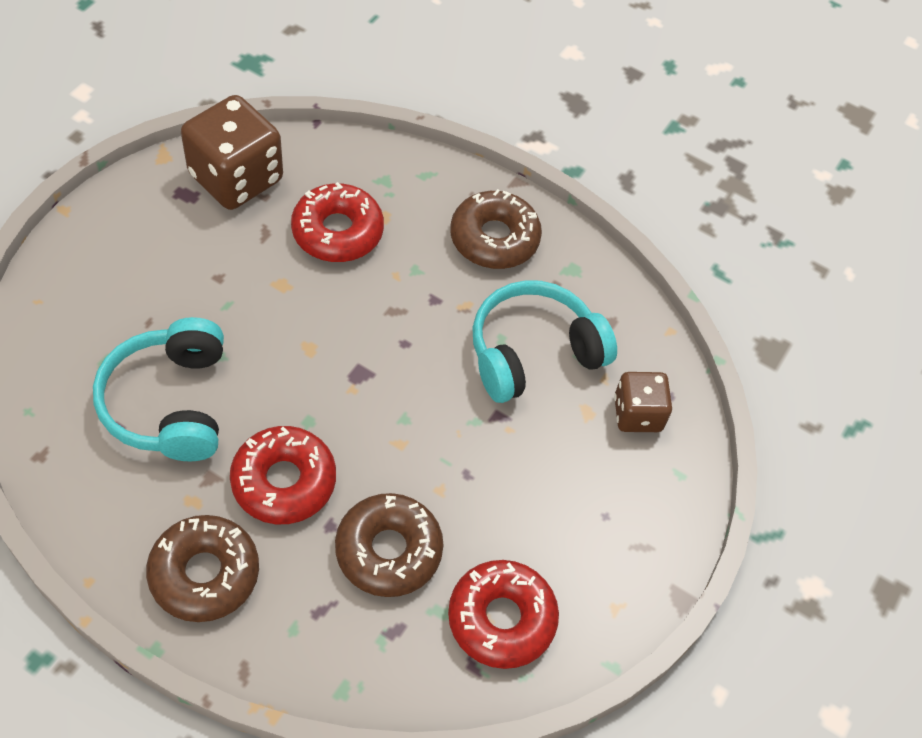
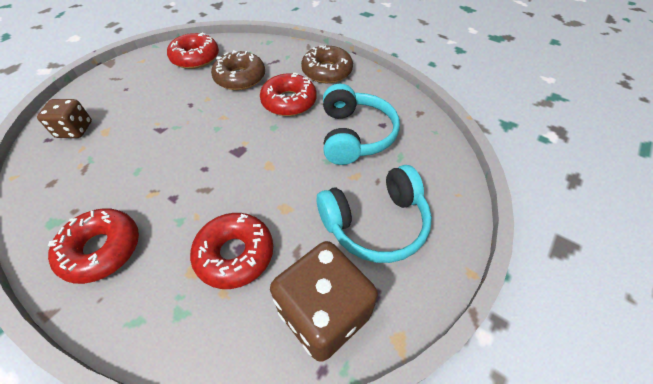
camera: 170 degrees left, 5 degrees down
(494, 238) = (102, 249): brown donut -> red donut
(533, 352) = (119, 163): turquoise headphones -> turquoise headphones (375, 223)

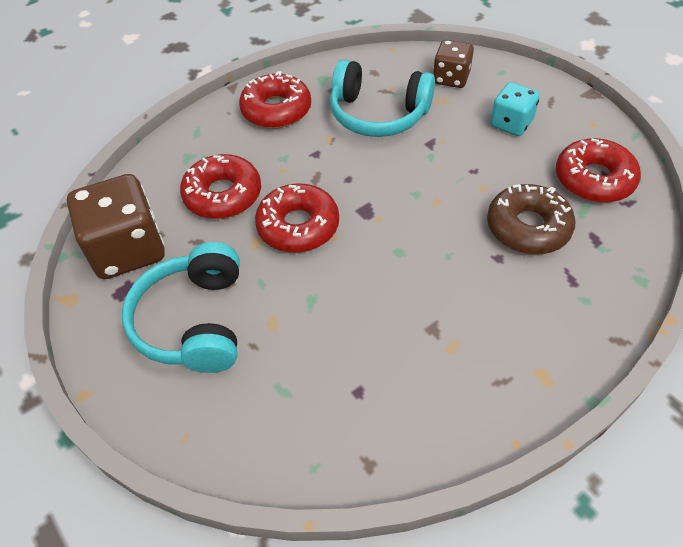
camera: 110 degrees right, 0 degrees up
(139, 93) = (511, 124): none -> turquoise dice
(289, 102) = (451, 279): red donut -> red donut (298, 226)
(327, 71) = (525, 350): brown donut -> none
(354, 135) = (347, 344): turquoise headphones -> turquoise headphones (378, 114)

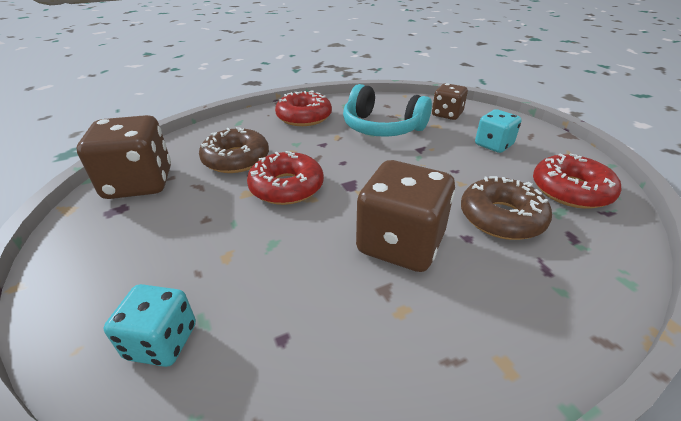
camera: 10 degrees right, 15 degrees down
(194, 321) = (157, 243): turquoise headphones -> none
(223, 195) = (236, 159): red donut -> brown donut
(256, 415) = (162, 341): none -> turquoise dice
(436, 276) = (400, 243): none -> brown dice

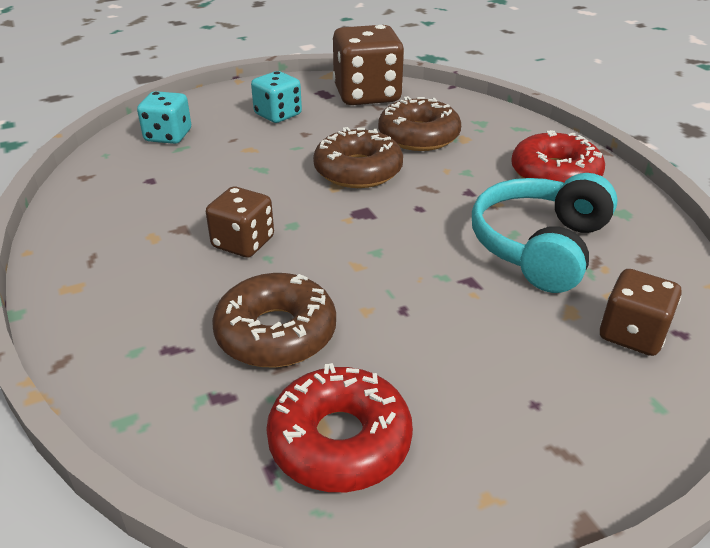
camera: 90 degrees right, 0 degrees up
(286, 187) = (358, 170): red donut -> brown donut
(400, 243) = (243, 243): brown dice -> brown dice, size x0.59
(493, 145) = (502, 376): turquoise dice -> turquoise dice (278, 115)

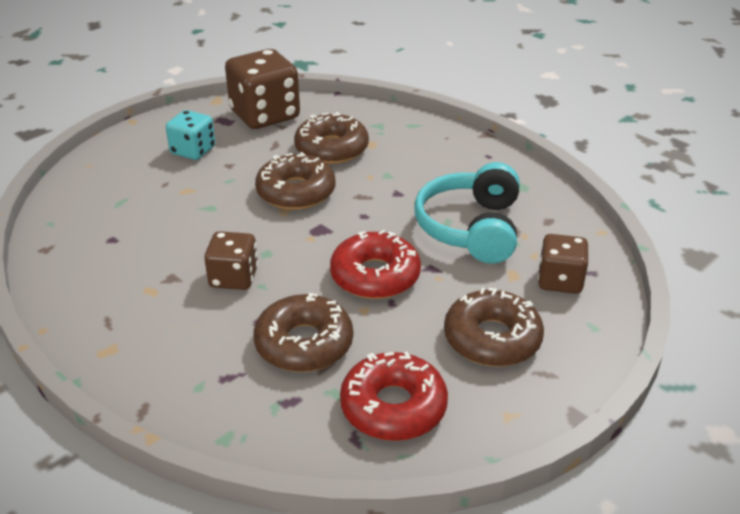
camera: 20 degrees left, 0 degrees up
(168, 136) = (100, 192): turquoise dice -> none
(509, 386) = (492, 339): none -> brown donut
(555, 174) = (458, 163): red donut -> red donut (375, 276)

